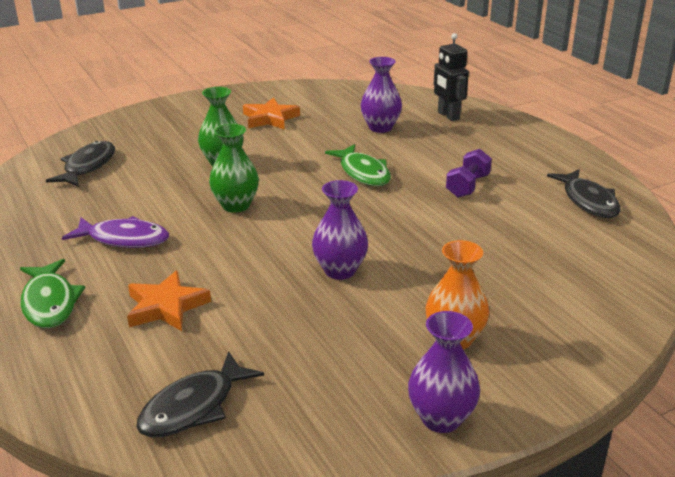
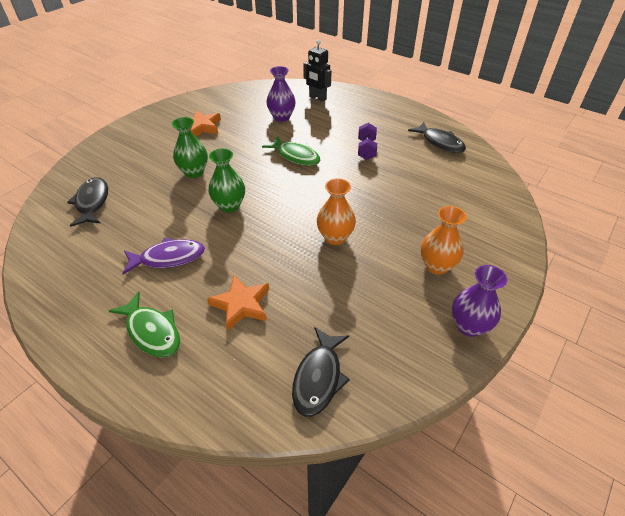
camera: 25 degrees left, 15 degrees up
(340, 270) = (335, 237): purple vase -> orange vase

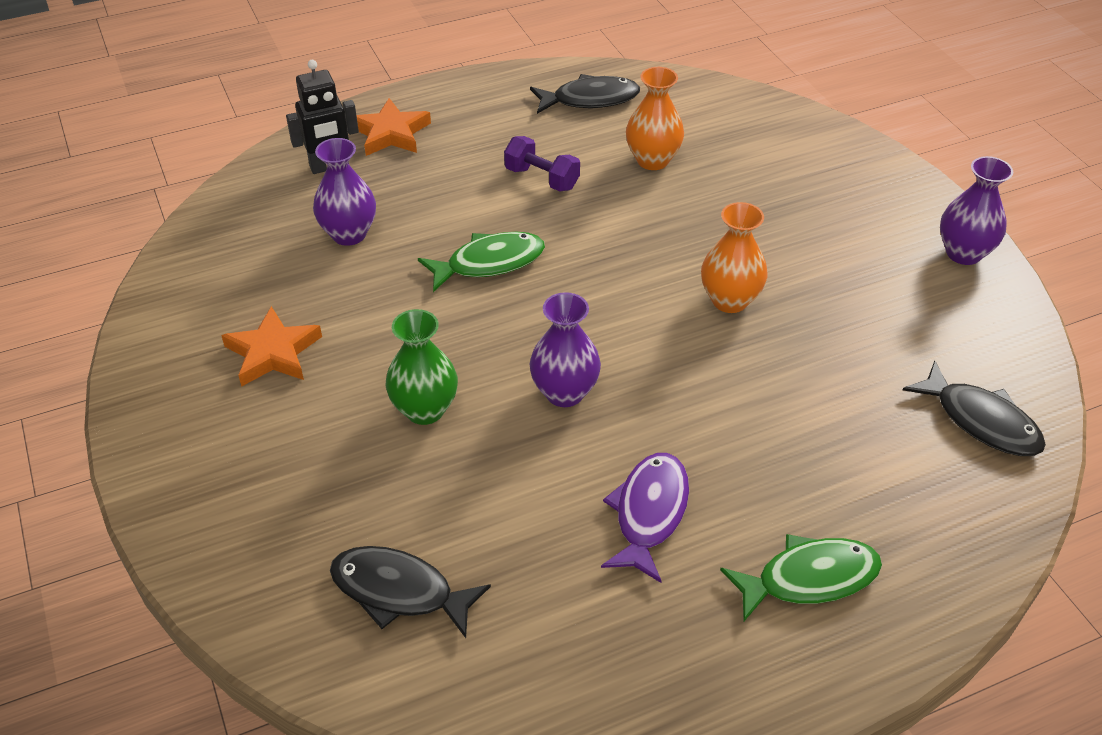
camera: 60 degrees left, 0 degrees up
(229, 206) = (564, 392): green vase -> purple vase
(241, 305) = (810, 454): orange star -> orange star (391, 133)
(437, 266) = (849, 230): orange vase -> orange vase (652, 160)

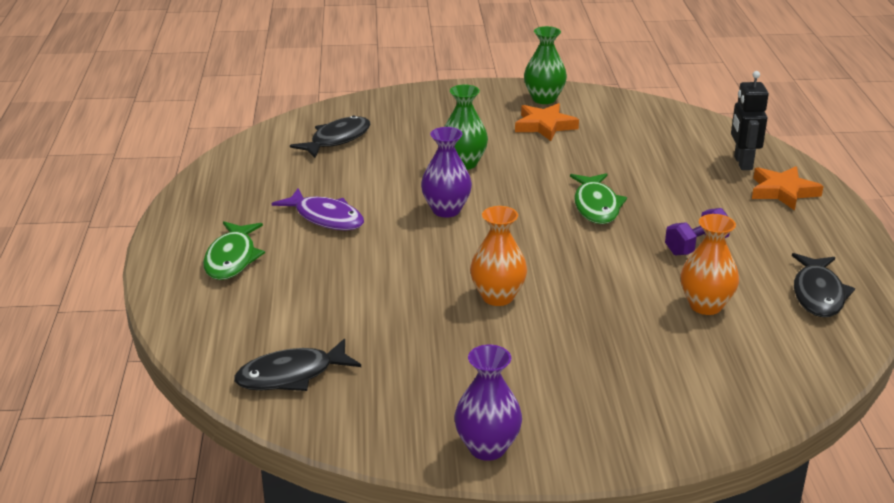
camera: 110 degrees right, 15 degrees down
(175, 373) = (544, 99): none -> green vase
(349, 234) = (654, 161): purple vase -> none

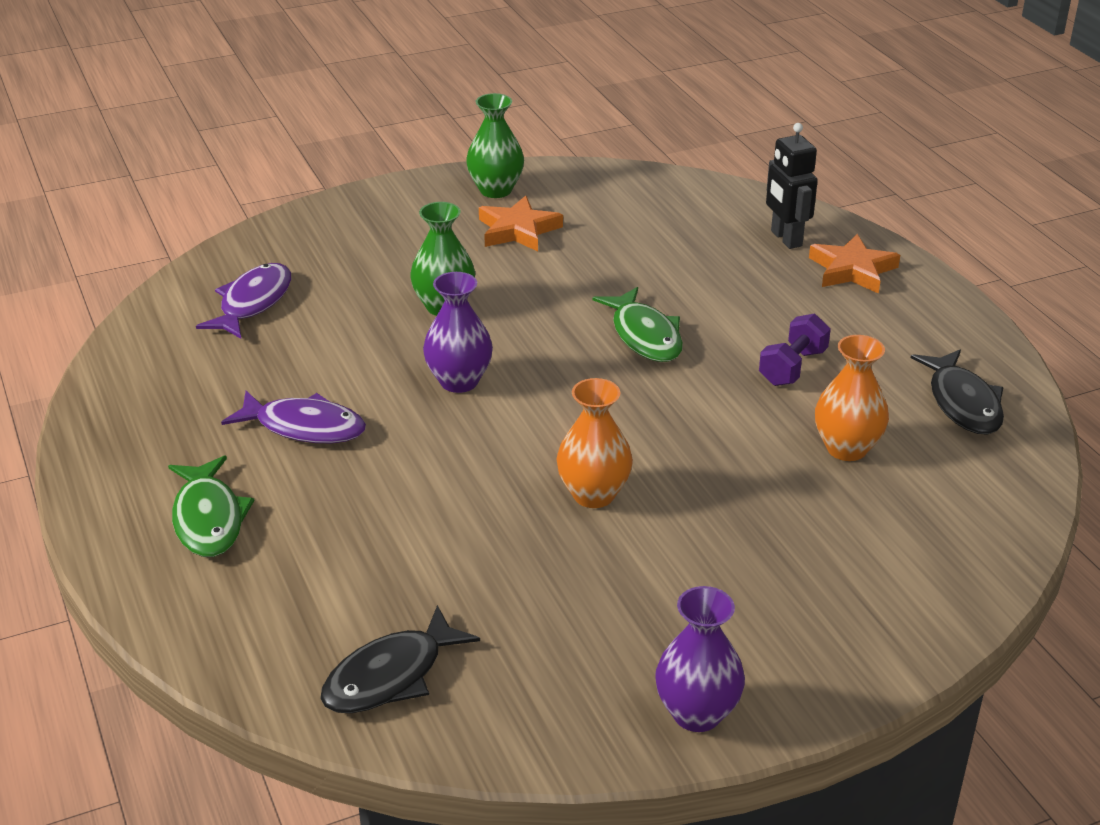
camera: 20 degrees left, 5 degrees up
(337, 139) = (252, 303): black fish -> purple fish

